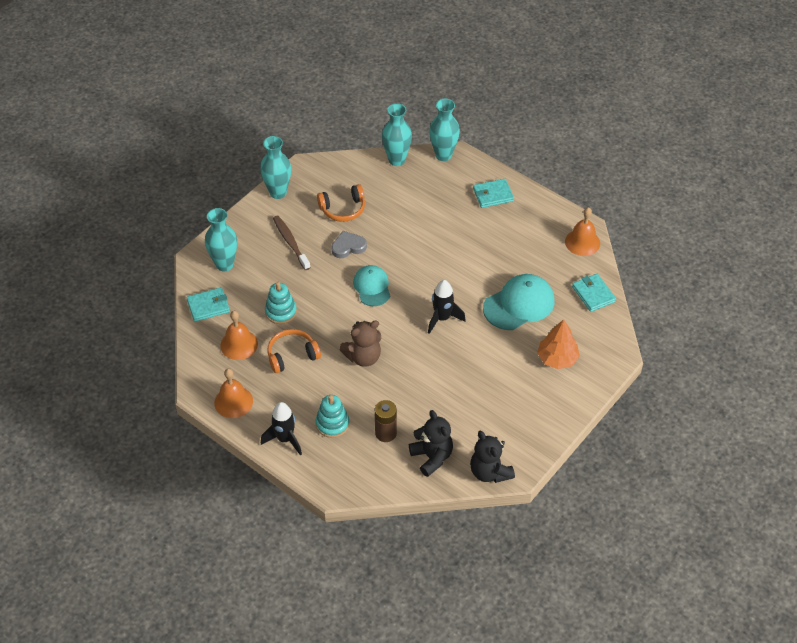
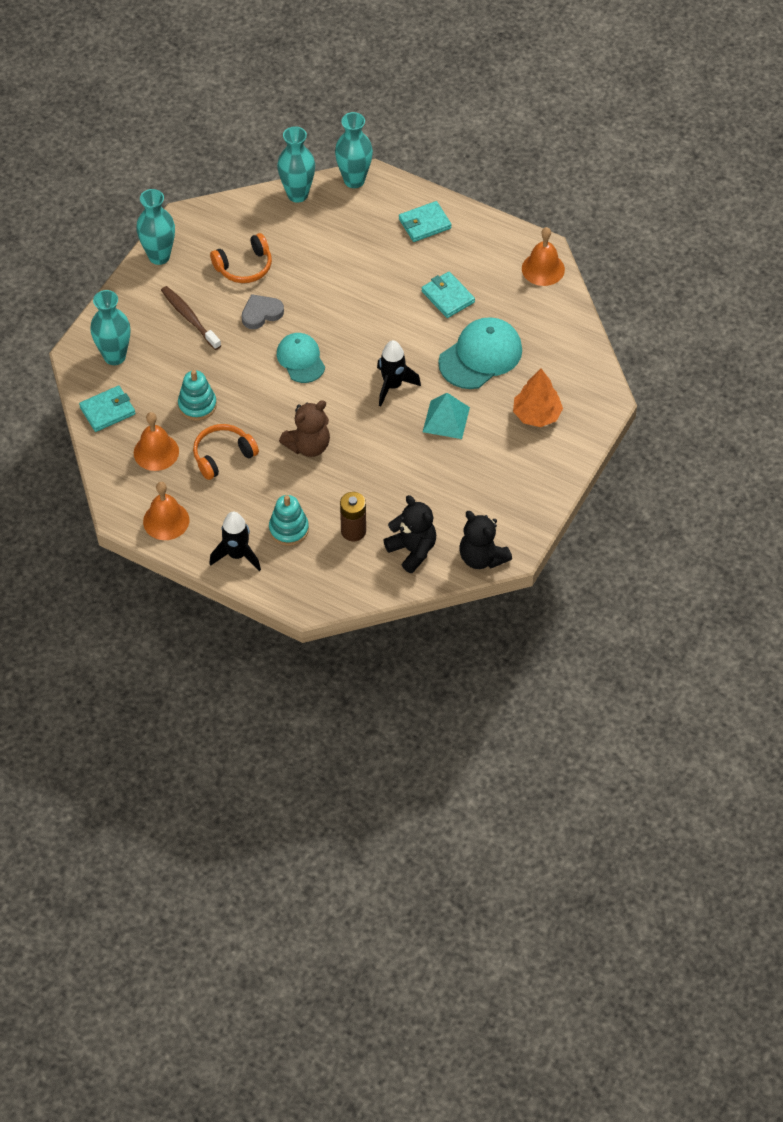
camera: 10 degrees left, 5 degrees up
(481, 352) = (446, 419): none -> turquoise pyramid
(593, 294) = (566, 331): turquoise wallet -> turquoise wallet (448, 297)

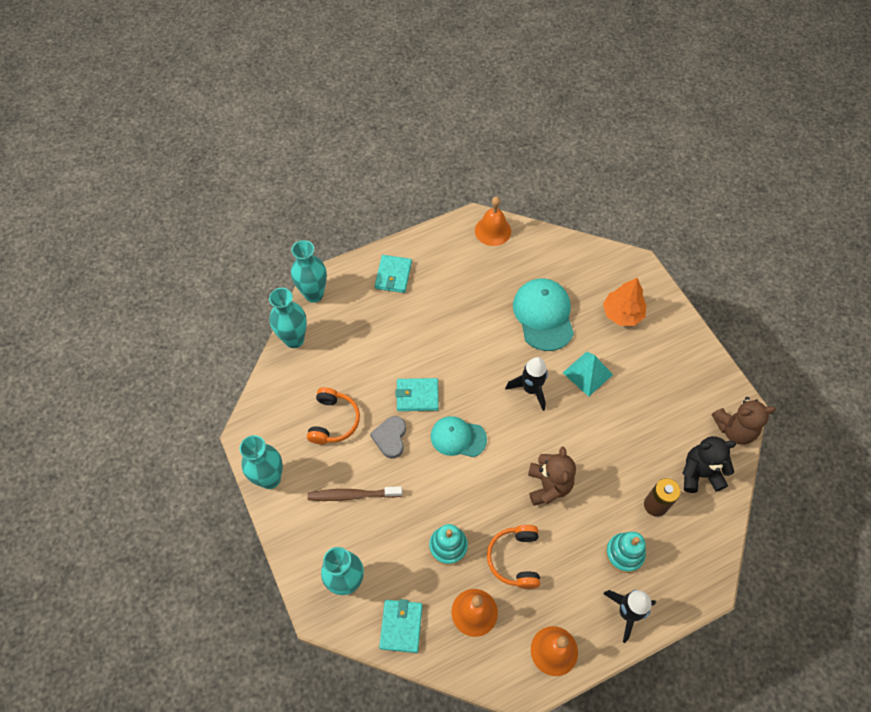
camera: 55 degrees left, 5 degrees up
(448, 297) = (473, 302): turquoise wallet -> turquoise wallet (417, 396)
(482, 557) = (734, 429): black teddy bear -> brown teddy bear

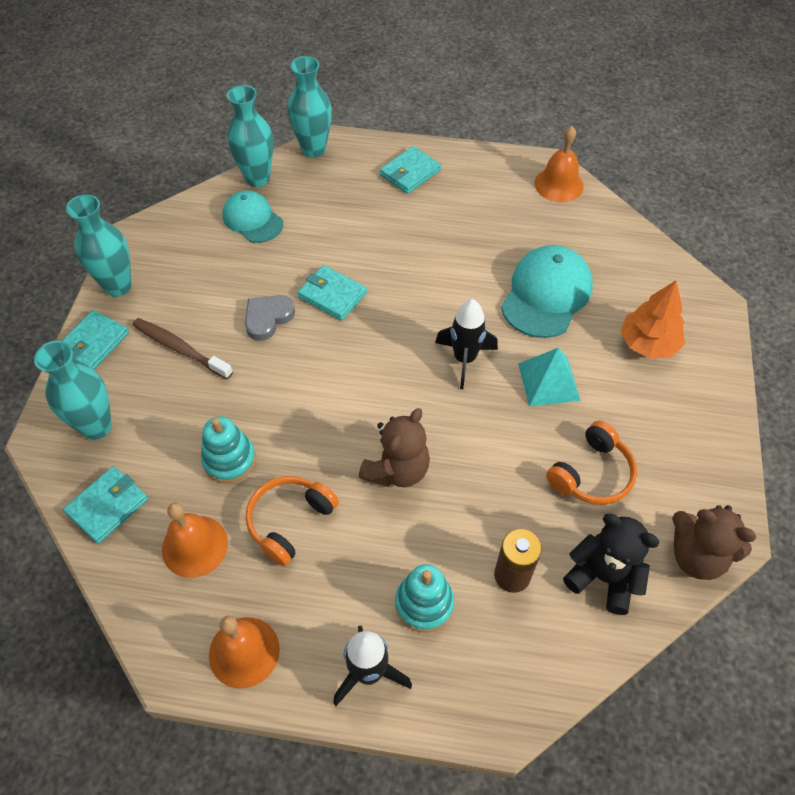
camera: 35 degrees right, 5 degrees down
(291, 529) = (93, 343): none -> turquoise wallet
(333, 421) = (226, 270): orange headphones -> orange headphones (592, 474)
(458, 437) = (339, 359): turquoise cap -> turquoise cap (252, 219)

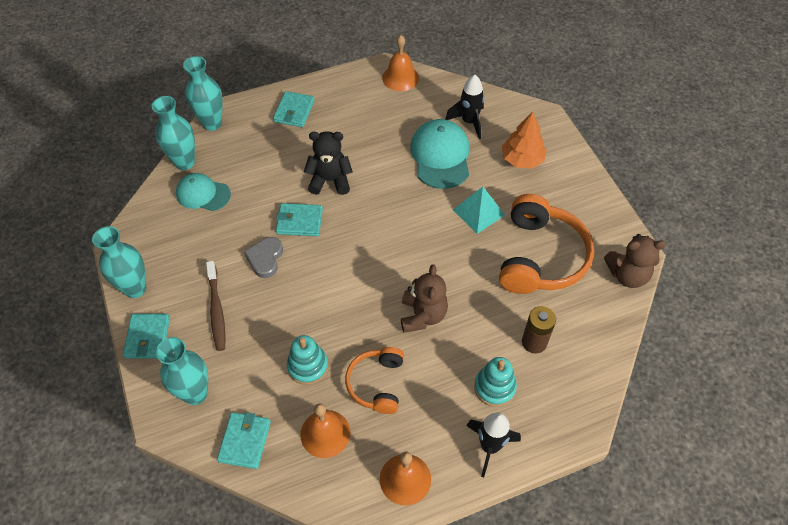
camera: 30 degrees left, 0 degrees up
(180, 348) = (217, 310): brown toothbrush -> brown toothbrush turned 105 degrees counterclockwise
(464, 359) = (417, 223): black rocket -> black rocket (469, 122)
(592, 474) = (540, 257): orange headphones -> orange headphones, size x1.72
(603, 577) = (585, 315): black teddy bear -> black teddy bear (330, 180)

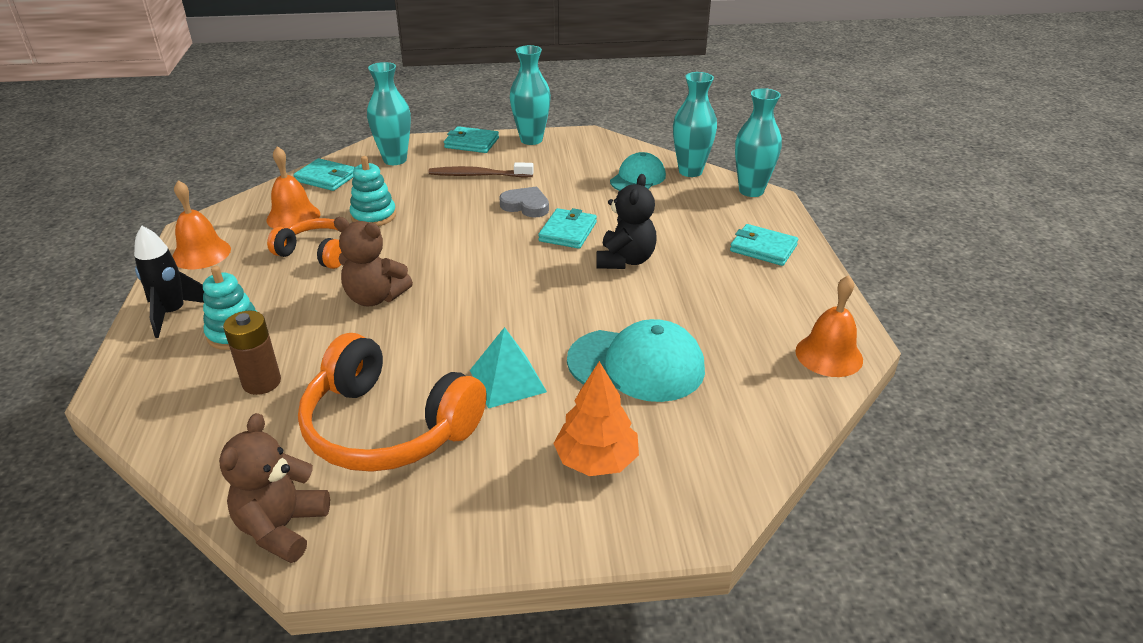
camera: 105 degrees right, 20 degrees down
(469, 122) = (706, 414): black rocket -> none

